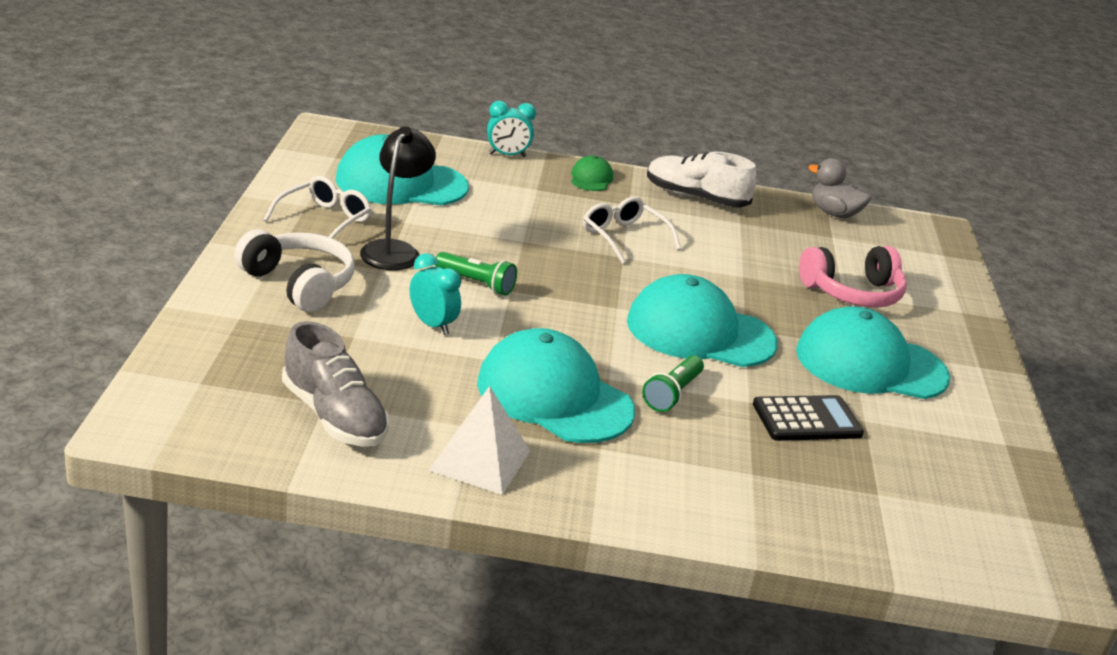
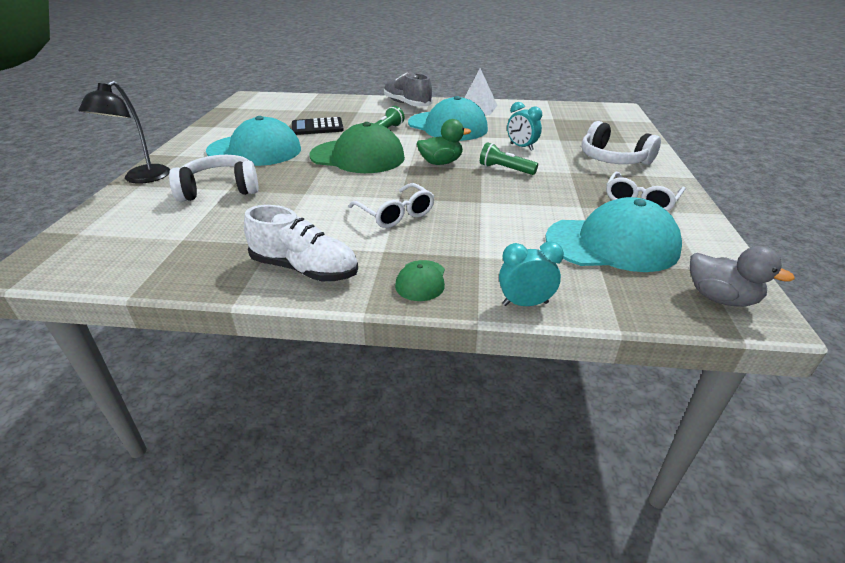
camera: 175 degrees left, 5 degrees up
(334, 416) = (545, 115): grey shoe -> grey shoe (407, 104)
(394, 250) = (572, 184): black lamp -> black lamp (141, 179)
(570, 306) = (441, 163): none -> green duck
(700, 332) = (357, 157): turquoise cap -> green cap
(834, 213) = (147, 270): grey duck -> grey duck (720, 298)
(852, 293) = (220, 189): pink headphones -> white headphones

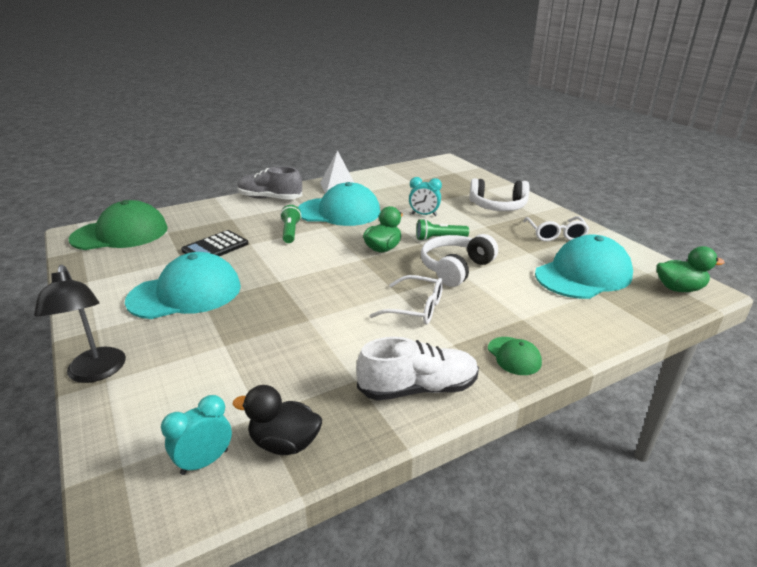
camera: 35 degrees left, 5 degrees down
(169, 262) = (284, 443): none -> black duck
(220, 189) = (215, 349): white headphones -> white headphones (455, 268)
(357, 157) = (303, 266): green cap -> green cap (120, 233)
(525, 303) = (596, 341): turquoise clock -> turquoise clock (204, 462)
(720, 298) = (679, 288): grey duck -> green duck

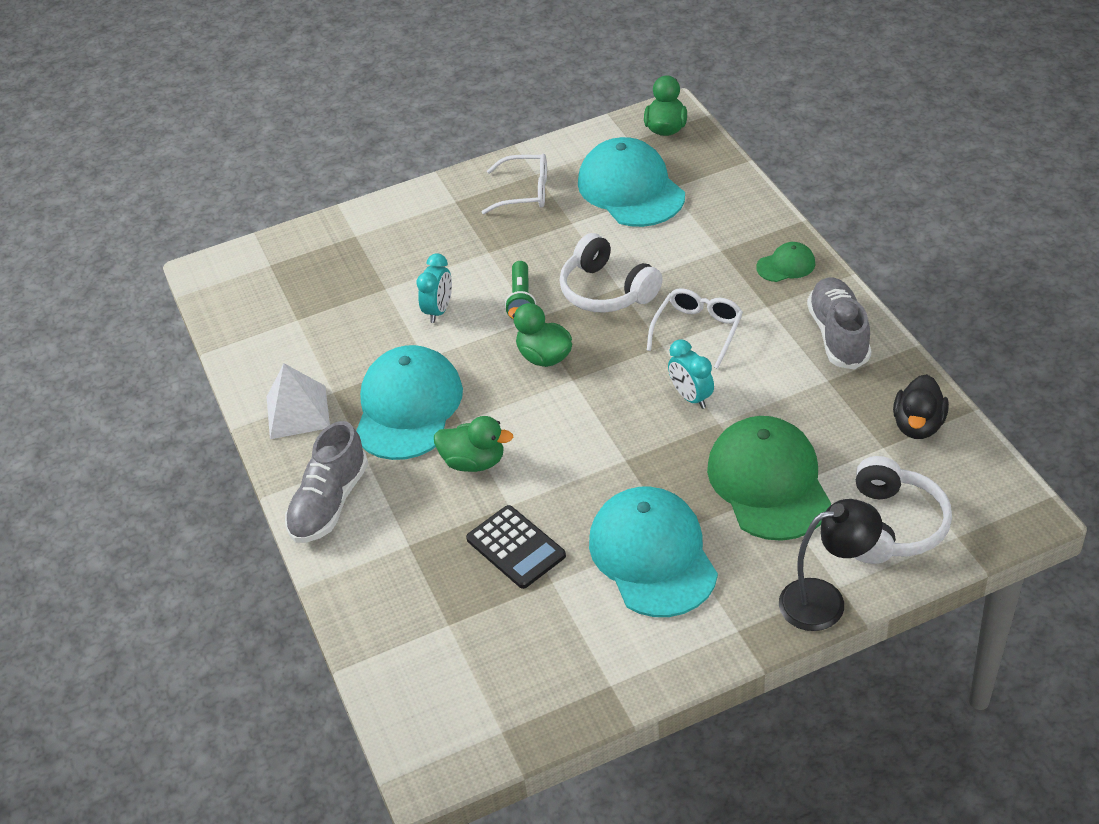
camera: 80 degrees left, 15 degrees up
(120, 233) = (444, 693): green cap -> green cap (768, 482)
(204, 462) = (946, 477): turquoise clock -> turquoise clock (691, 397)
(290, 232) = (474, 462): green flashlight -> green duck
(418, 388) = (838, 335): white shoe -> grey shoe
(498, 206) = (424, 232): white headphones -> white headphones (893, 526)

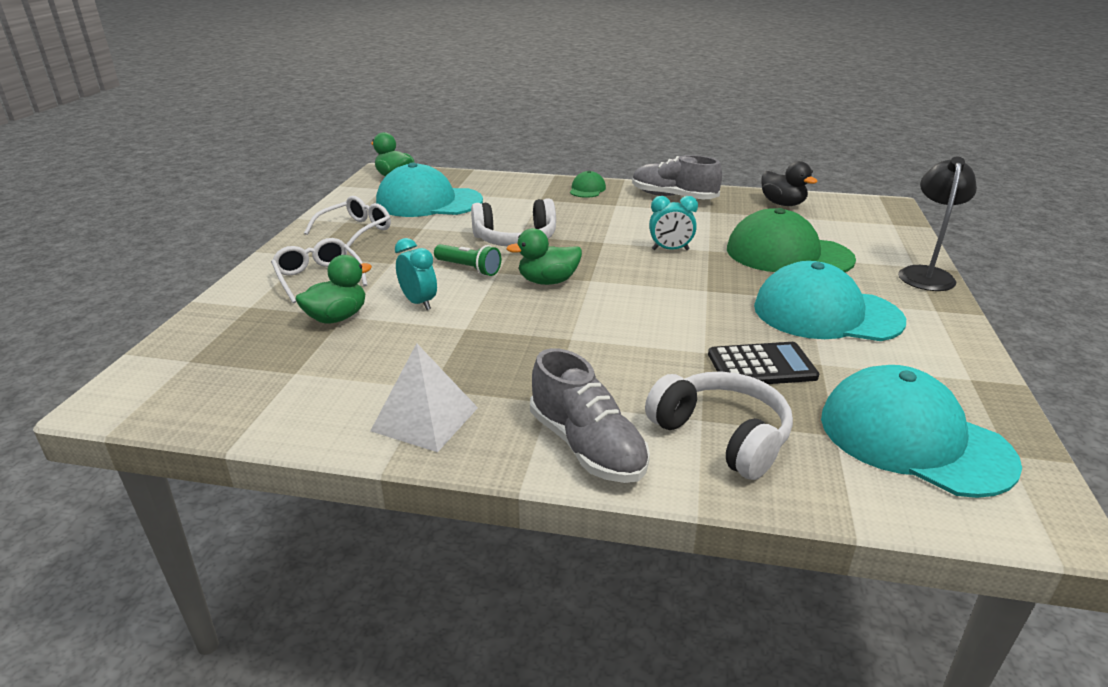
camera: 60 degrees left, 15 degrees down
(408, 407) = (514, 356): turquoise cap -> turquoise cap (914, 439)
(474, 462) = (630, 349): green duck -> green duck (337, 317)
(697, 331) = (607, 228): white glasses -> white glasses (318, 278)
(893, 526) = (868, 235): white headphones -> white headphones (722, 436)

